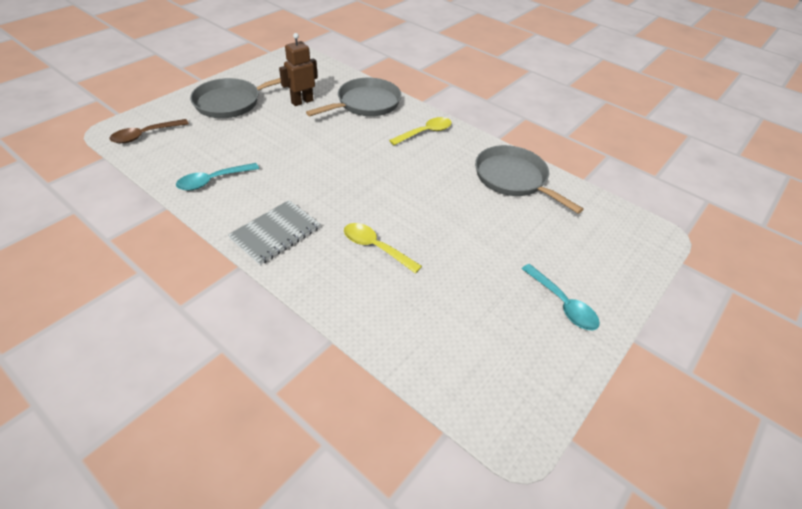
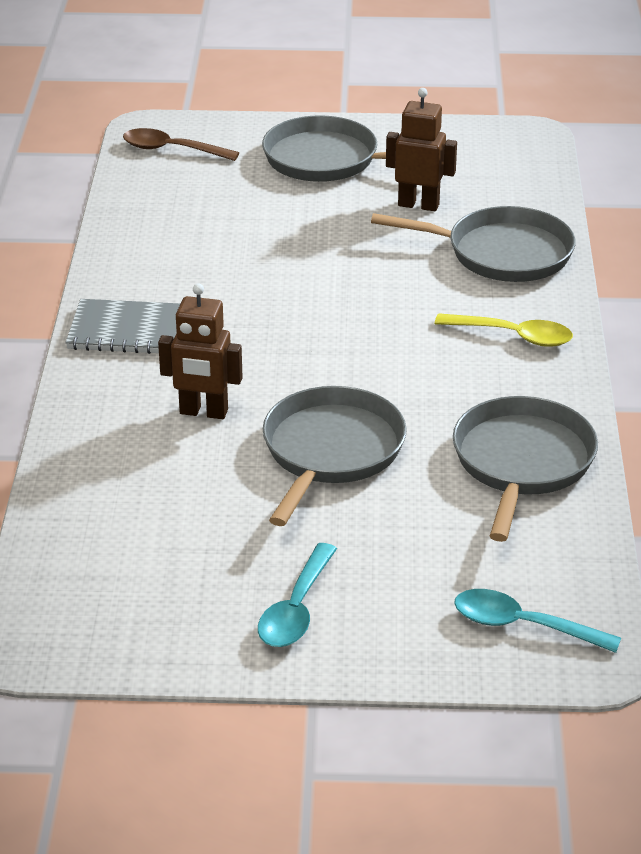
camera: 55 degrees right, 10 degrees down
(213, 181) = (159, 239): turquoise spoon -> turquoise spoon (523, 625)
(375, 247) = (203, 412): yellow spoon -> brown robot
(451, 225) = (330, 452): none -> grey pan

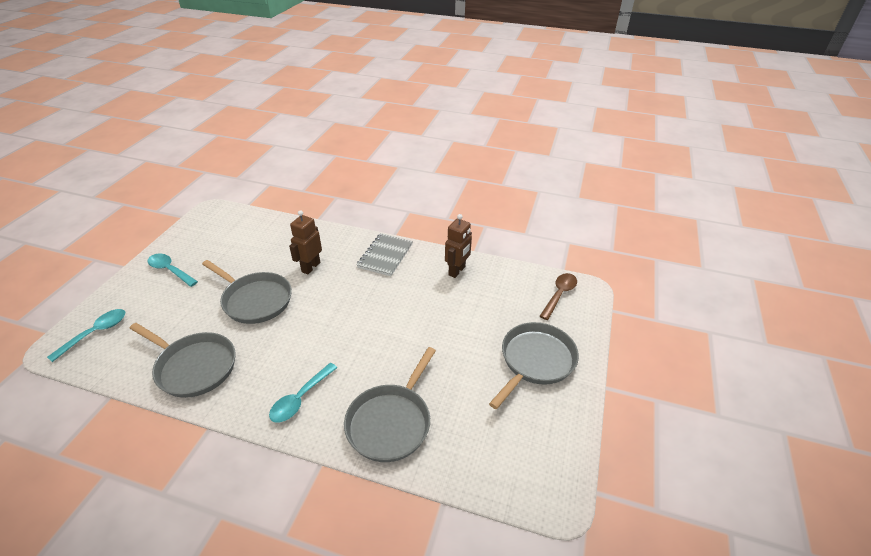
camera: 105 degrees right, 5 degrees up
(418, 205) = (466, 394): brown robot -> brown robot (457, 271)
(513, 336) = (300, 398): yellow spoon -> turquoise spoon

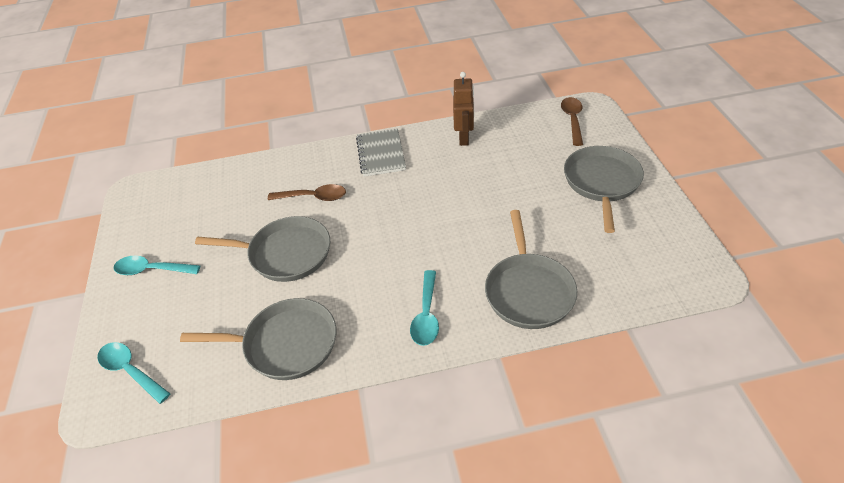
camera: 25 degrees left, 5 degrees up
(95, 333) = (130, 371): turquoise spoon -> turquoise spoon turned 60 degrees counterclockwise
(310, 267) = (313, 197): brown robot -> brown spoon

